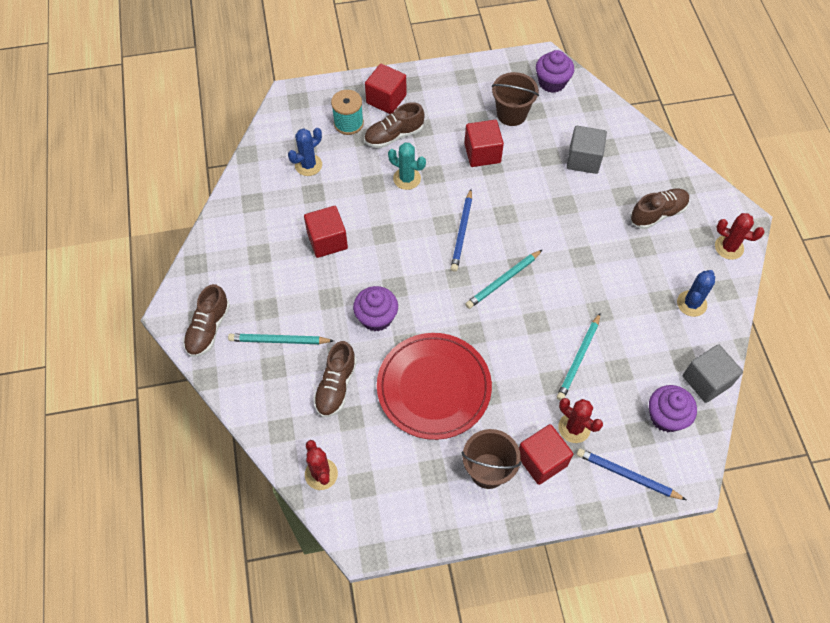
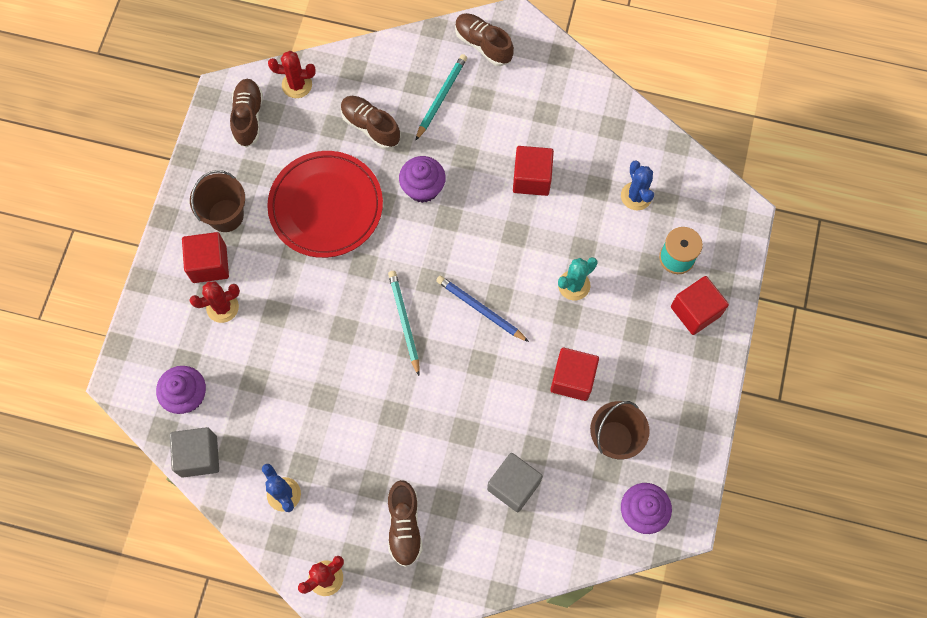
camera: 115 degrees right, 10 degrees up
(394, 136) = (638, 297): brown shoe -> brown shoe (248, 117)
(578, 358) = (285, 348): turquoise pencil -> none
(627, 475) = (155, 329): blue pencil -> none

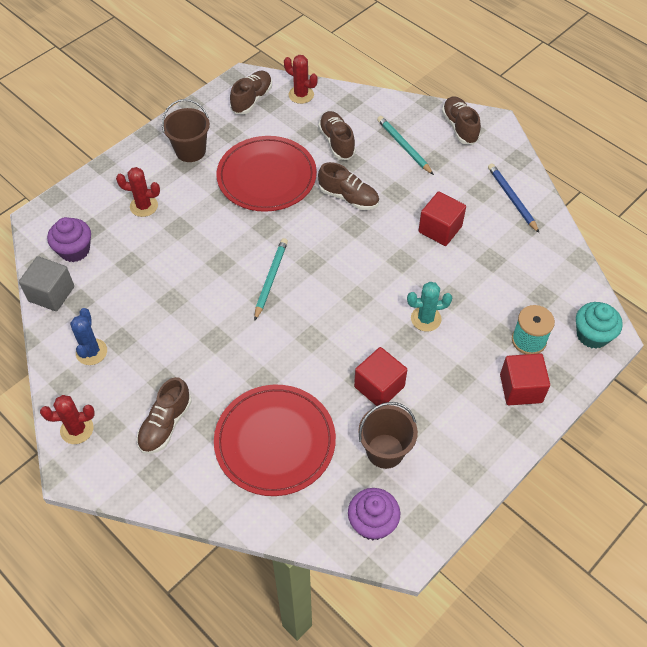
camera: 30 degrees right, 15 degrees down
(209, 264) = (156, 175): red cube -> none
(423, 188) = (348, 197): purple cupcake -> brown shoe
(441, 97) = (404, 146): turquoise pencil -> turquoise pencil turned 90 degrees counterclockwise
(480, 309) = (337, 299): blue pencil -> blue pencil (512, 199)
(513, 486) = (275, 442): grey cube -> red plate
(636, 196) = (520, 280): blue cactus -> none
(728, 221) = (592, 335): none -> turquoise cupcake

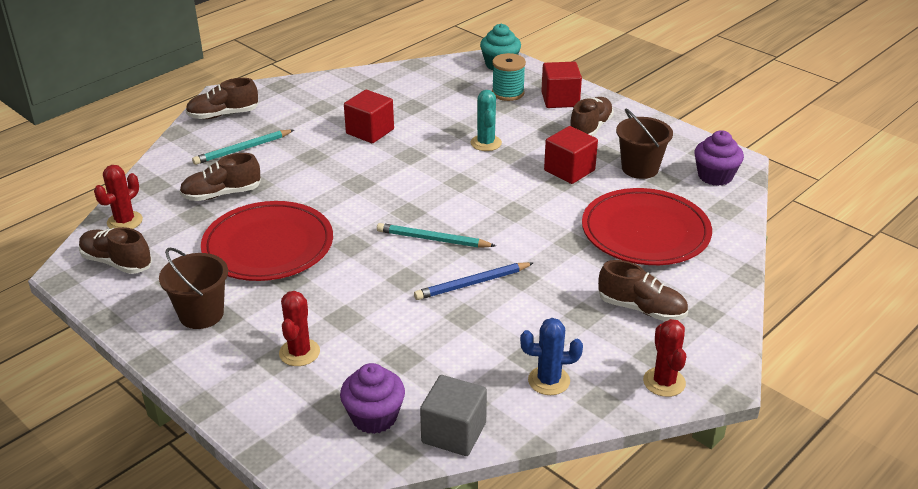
camera: 90 degrees left, 20 degrees down
(348, 197) = (315, 186): brown shoe -> brown shoe (590, 128)
(512, 199) = (334, 91): blue pencil -> blue pencil (472, 283)

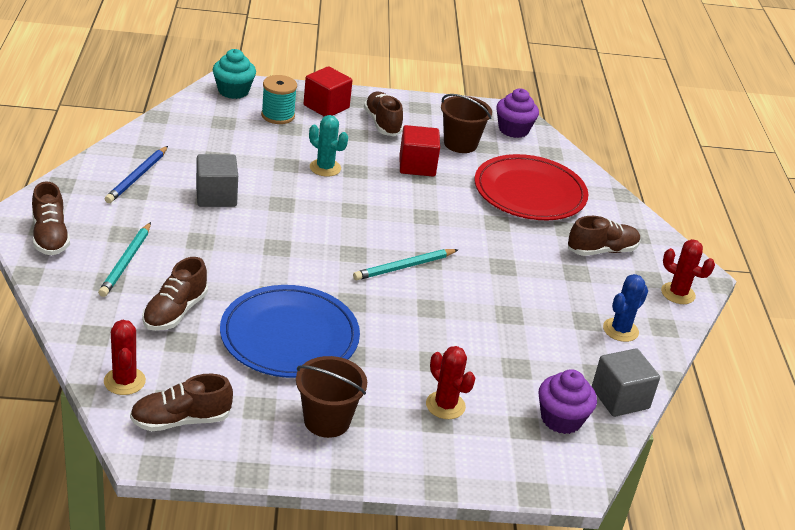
camera: 50 degrees left, 0 degrees up
(223, 115) = (50, 236): brown shoe -> brown shoe turned 45 degrees counterclockwise
(268, 246) = (289, 336): red plate -> blue plate
(370, 131) = (216, 196): red cube -> grey cube
(472, 283) = (480, 287): blue pencil -> blue pencil (137, 177)

